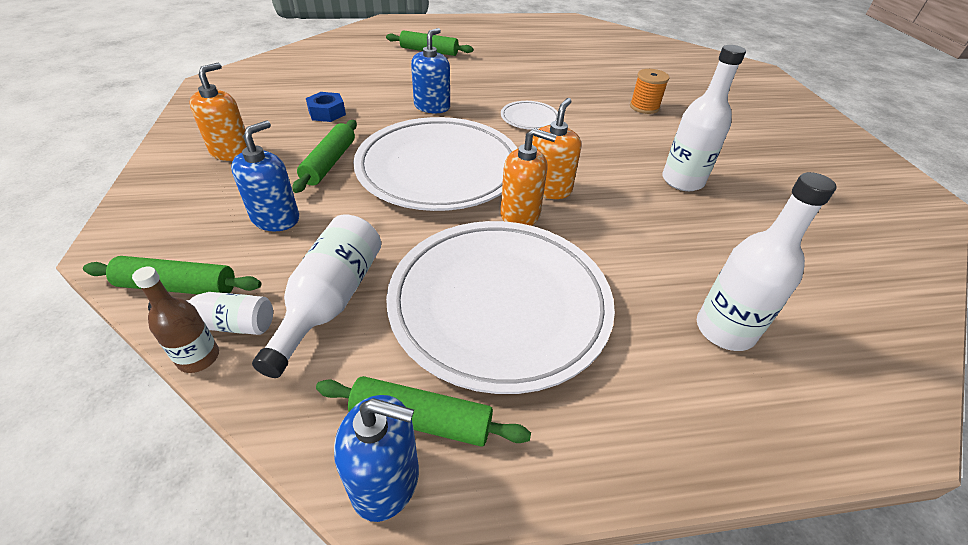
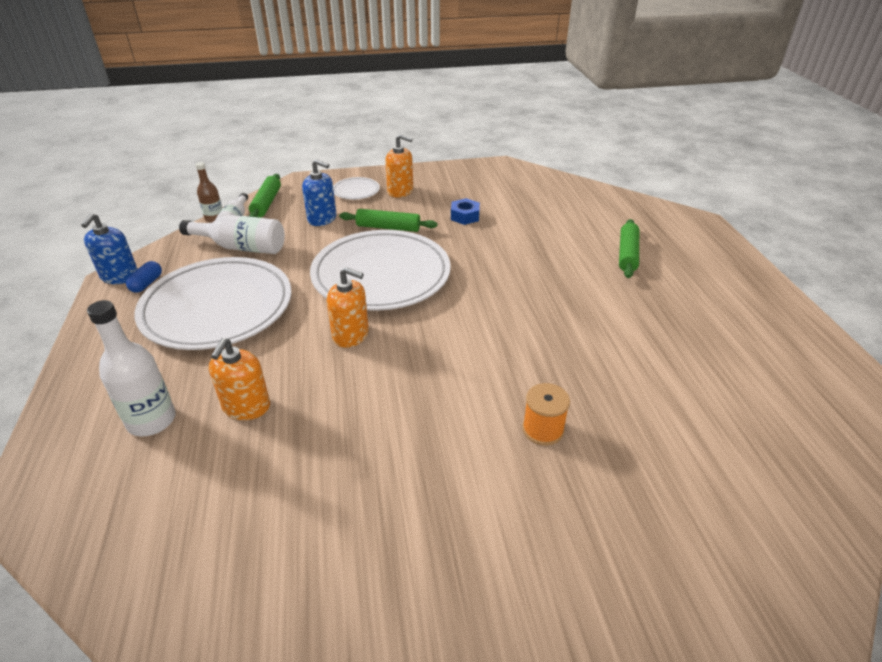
camera: 90 degrees right, 5 degrees down
(421, 419) = (147, 284): green rolling pin -> blue capsule
(432, 107) = (491, 265): blue soap dispenser -> none
(520, 214) = (314, 318): orange soap dispenser -> orange soap dispenser (246, 407)
(529, 118) = (483, 326): white plate -> white plate (356, 191)
(682, 181) = (362, 436): white bottle -> none

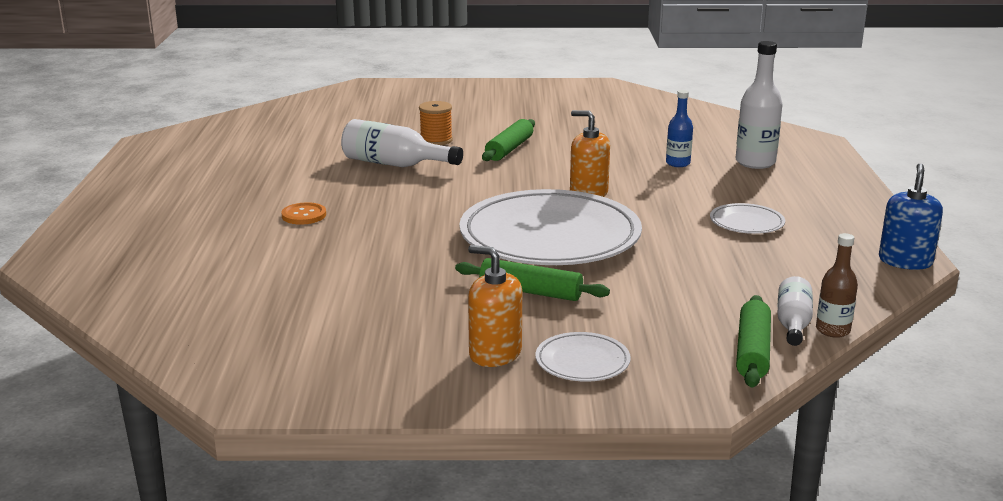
camera: 170 degrees left, 15 degrees down
(147, 284) = (858, 251): blue capsule -> none
(217, 308) = (746, 223): white plate -> white plate, size x0.42
(241, 247) = (756, 283): white bottle -> white bottle (395, 164)
(246, 407) = (678, 163): orange soap dispenser -> blue bottle
(322, 219) = (640, 314): blue soap dispenser -> none
(465, 216) = (399, 298): blue nut -> none
(581, 279) = (304, 215): none -> orange button
(627, 254) = (214, 233): green rolling pin -> green rolling pin (509, 149)

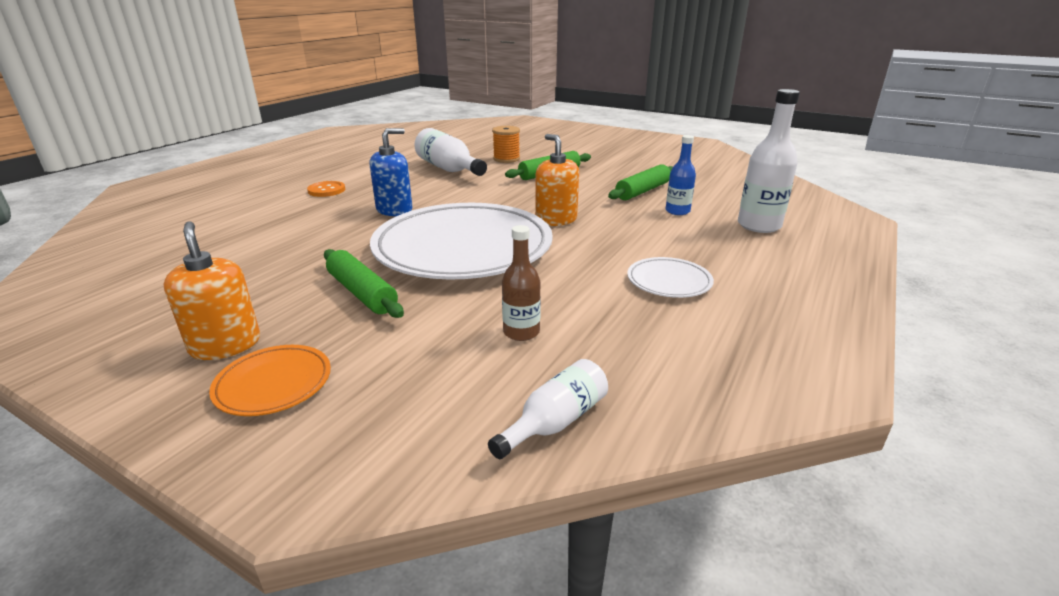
camera: 30 degrees right, 5 degrees up
(582, 362) = (273, 384): white plate -> orange plate
(752, 351) = (453, 443): green rolling pin -> green rolling pin (642, 191)
(832, 330) = (593, 451): brown bottle -> brown bottle (521, 332)
(905, 261) = (816, 383): blue soap dispenser -> blue soap dispenser (394, 210)

